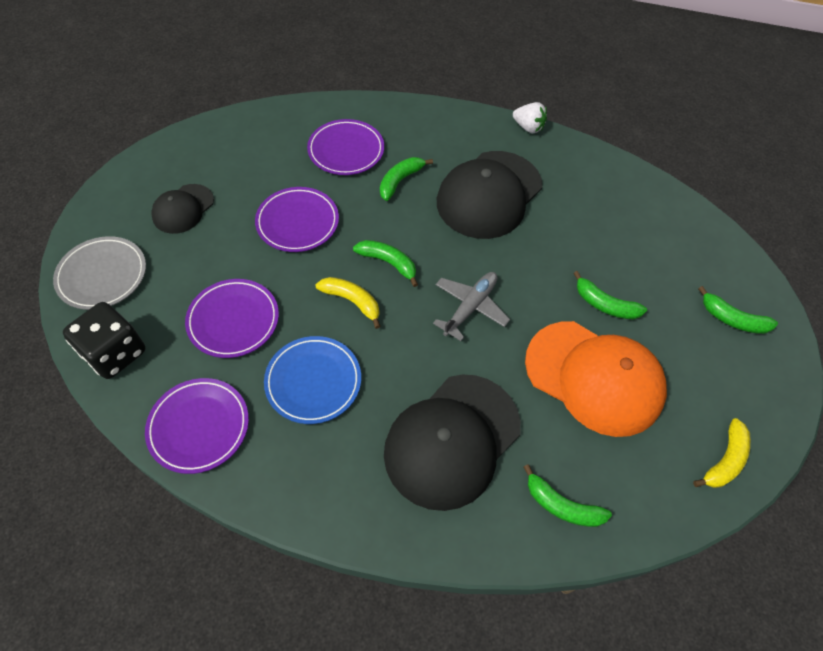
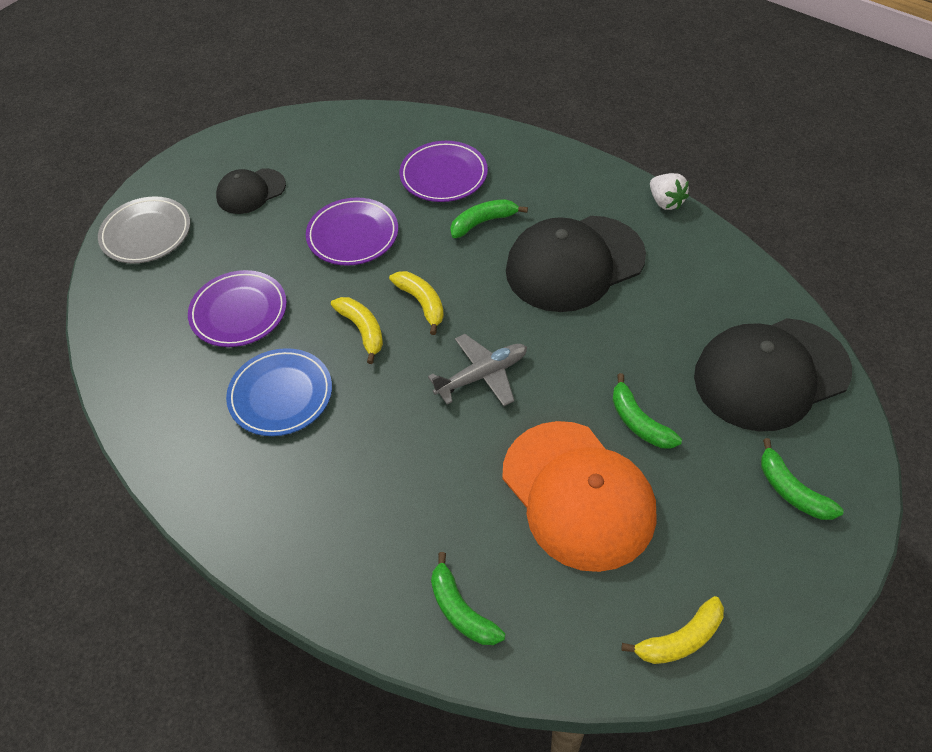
camera: 30 degrees right, 5 degrees down
(115, 353) = (119, 308): black dice -> none
(199, 427) = (154, 400): purple plate -> none
(388, 263) = (421, 303): green banana -> yellow banana
(452, 440) = (384, 501): black cap -> black cap (771, 374)

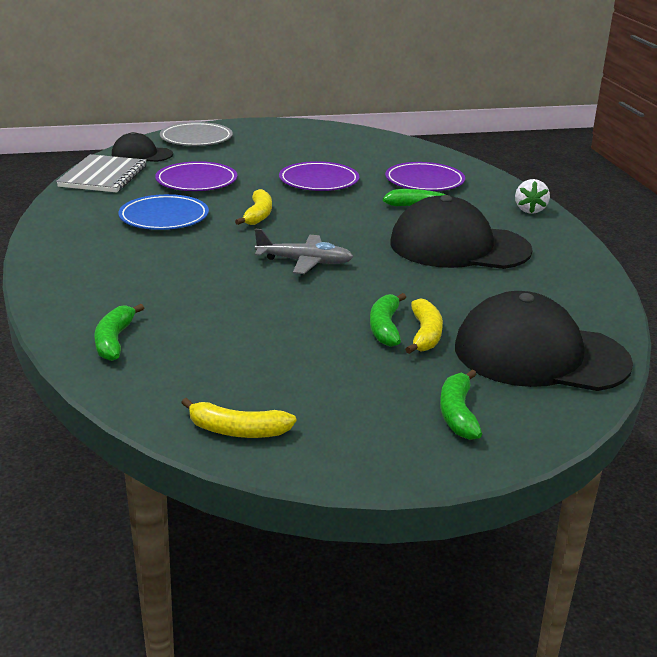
camera: 35 degrees right, 25 degrees down
(132, 367) = (103, 176): none -> grey notebook
(251, 191) = (284, 145): black cap -> black cap (141, 155)
(421, 303) = (316, 220): yellow banana -> yellow banana (425, 334)
(578, 495) = (281, 335): orange cap -> none
(665, 202) = (585, 249): white strawberry -> white strawberry (529, 210)

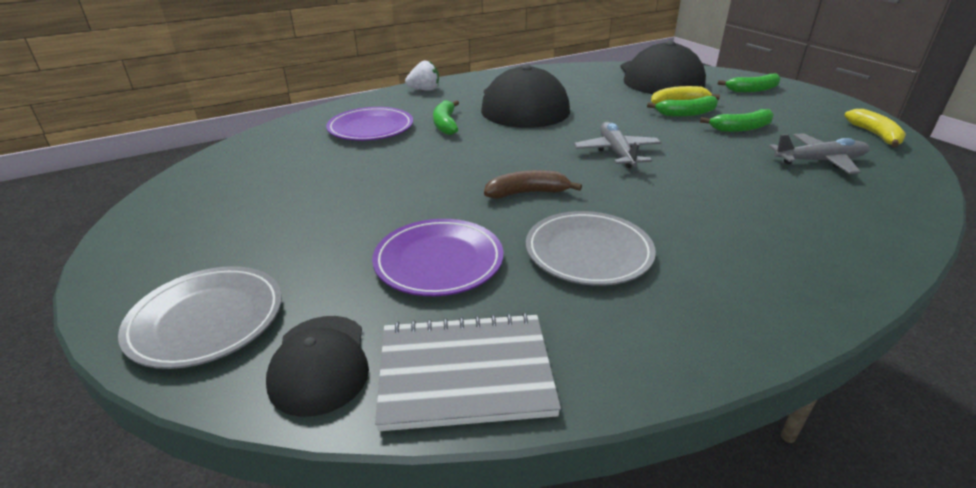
camera: 105 degrees left, 5 degrees up
(114, 341) = (870, 202): green banana -> green banana (741, 128)
(164, 217) = (588, 252): blue plate -> grey plate
(206, 354) = (819, 161): none -> grey plane
(258, 215) = (527, 193): yellow banana -> brown banana
(319, 181) = (395, 177): purple plate -> none

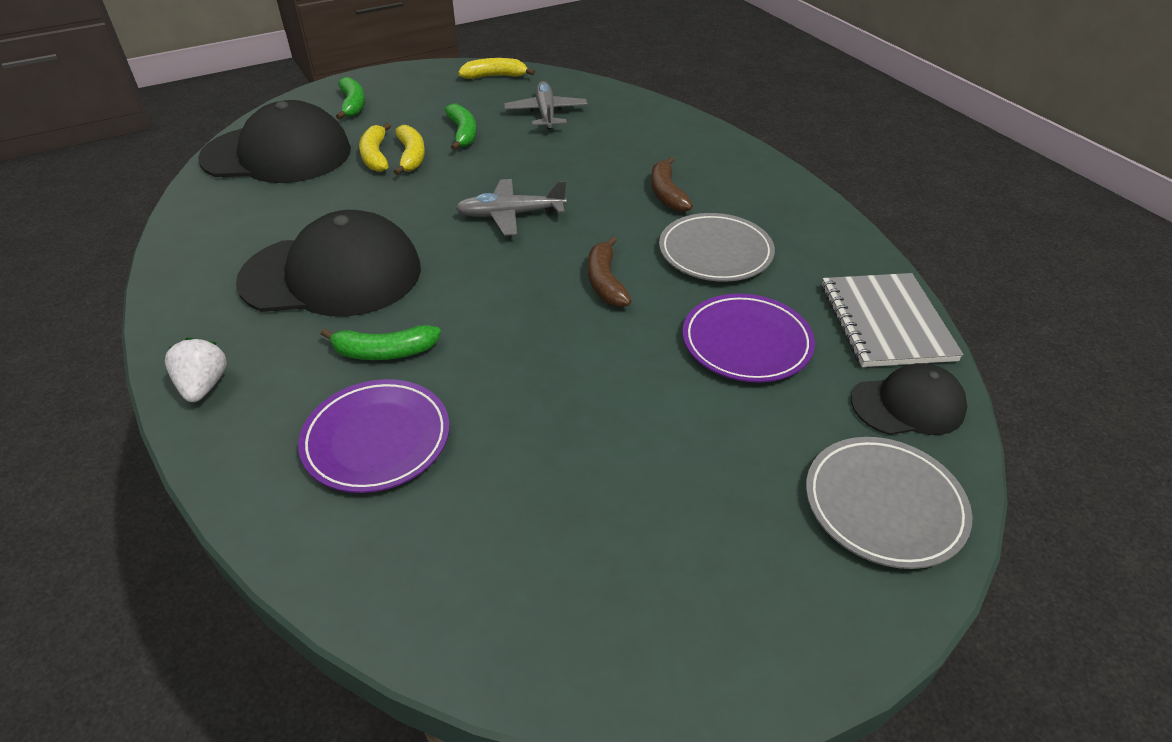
camera: 90 degrees left, 10 degrees up
(686, 113) = (411, 156): green banana -> yellow banana
(695, 227) = (667, 193): none -> brown banana

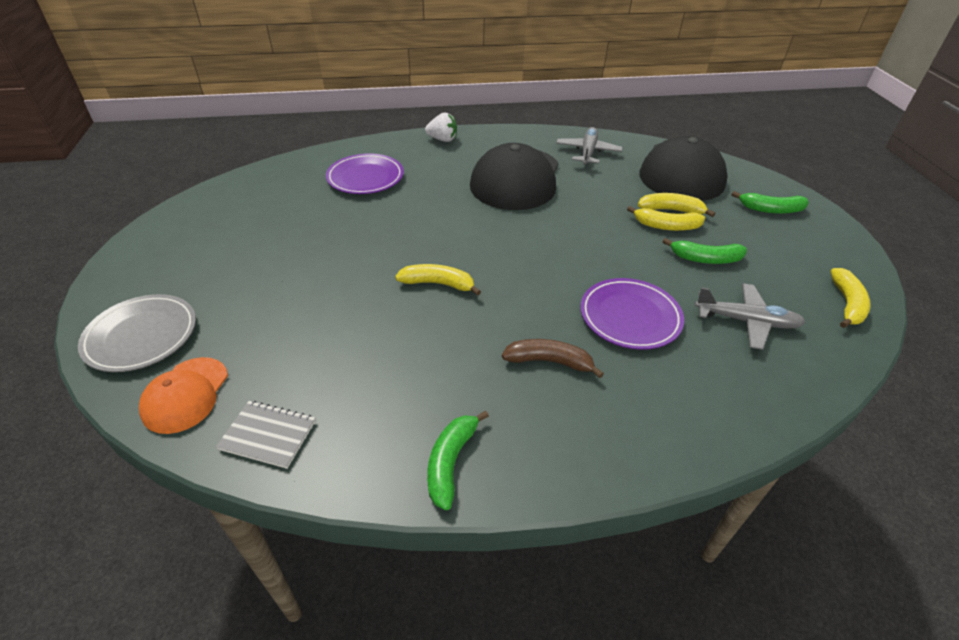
camera: 110 degrees right, 0 degrees up
(384, 352) = (430, 187): green banana -> green banana (451, 462)
(511, 215) = (553, 259): grey plane -> grey plane (588, 152)
(605, 282) = (438, 284): brown banana -> yellow banana
(715, 252) = (437, 360): grey plate -> none
(746, 342) = (319, 333): purple plate -> purple plate (630, 317)
(886, 322) = (268, 435): grey notebook -> grey notebook, size x0.61
(908, 405) = (185, 395): black cap -> orange cap

